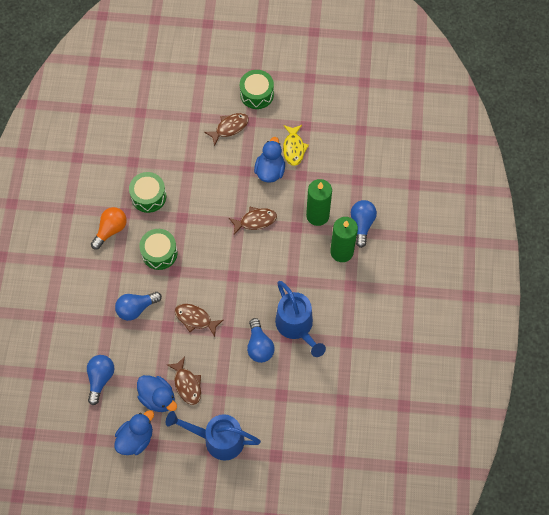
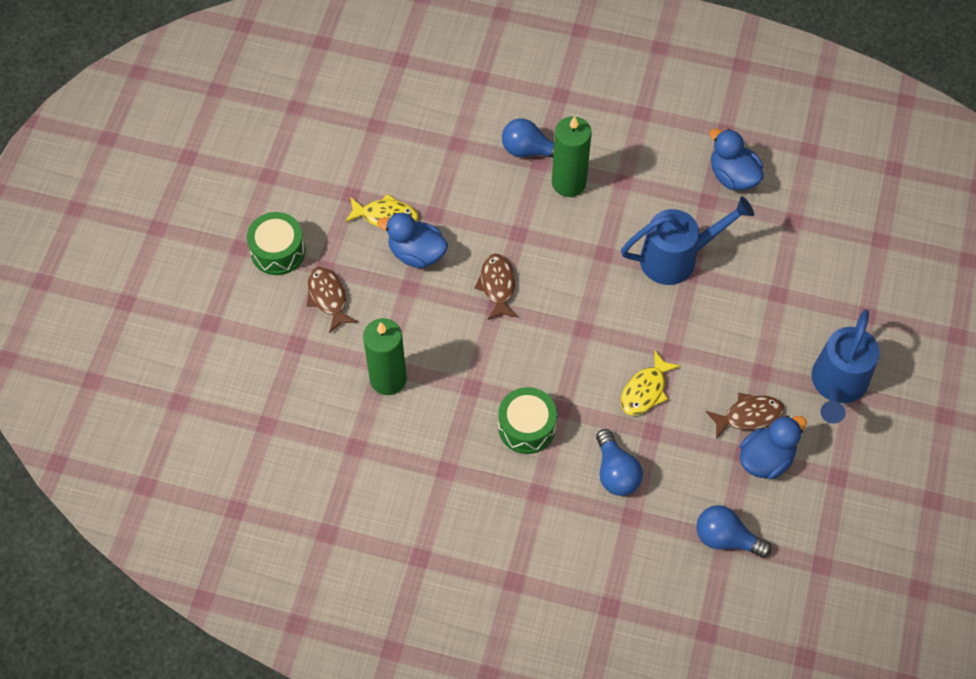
camera: 80 degrees left, 5 degrees down
(111, 230) = (473, 494): orange light bulb -> none
(136, 438) = (826, 498): blue duck -> blue duck (732, 176)
(148, 196) = (424, 430): green drum -> none
(195, 319) = (645, 390): brown fish -> yellow fish
(259, 346) = (700, 310): blue light bulb -> none
(317, 215) = (505, 203): green candle -> green candle (388, 379)

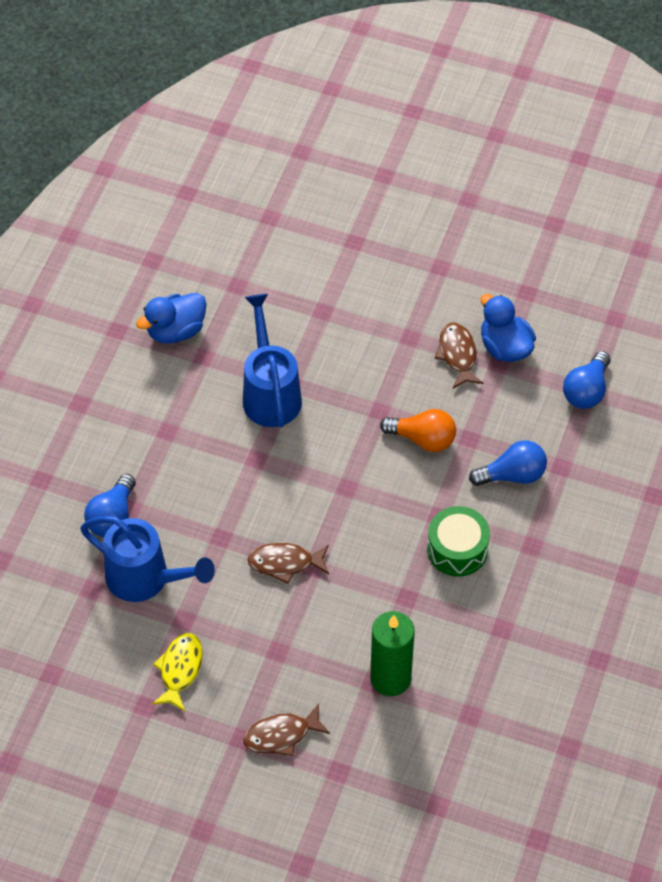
camera: 85 degrees left, 5 degrees down
(278, 251) = (213, 787): green drum -> none
(416, 253) = (234, 641): blue duck -> none
(568, 183) = (161, 483): green candle -> none
(645, 390) = (423, 439): yellow fish -> orange light bulb
(837, 385) = (430, 278): blue watering can -> blue watering can (146, 579)

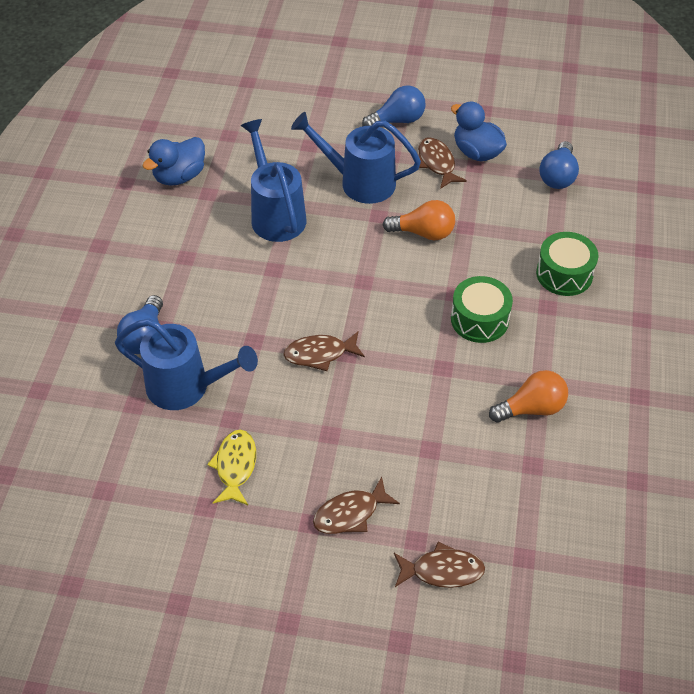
camera: 10 degrees left, 5 degrees down
(356, 805) = (442, 570): none -> brown fish
(368, 366) = (359, 182): none -> blue watering can
(390, 678) = (446, 443): green candle -> none
(485, 655) = (531, 408): none -> orange light bulb
(512, 475) = (512, 251): blue light bulb -> blue light bulb (397, 120)
(560, 510) = (564, 274): none -> green drum

